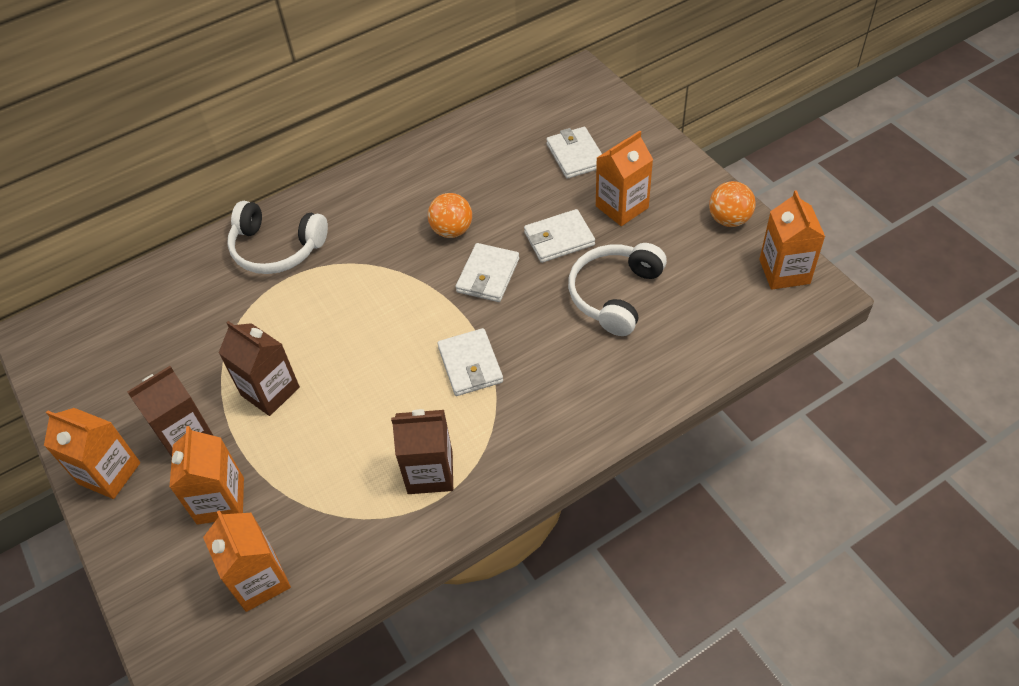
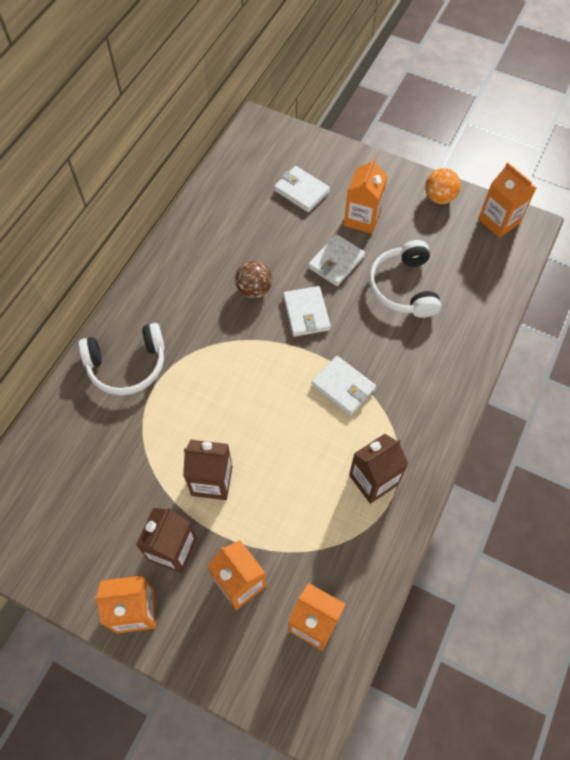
camera: 35 degrees left, 10 degrees up
(452, 230) = (254, 289): orange ball -> brown ball

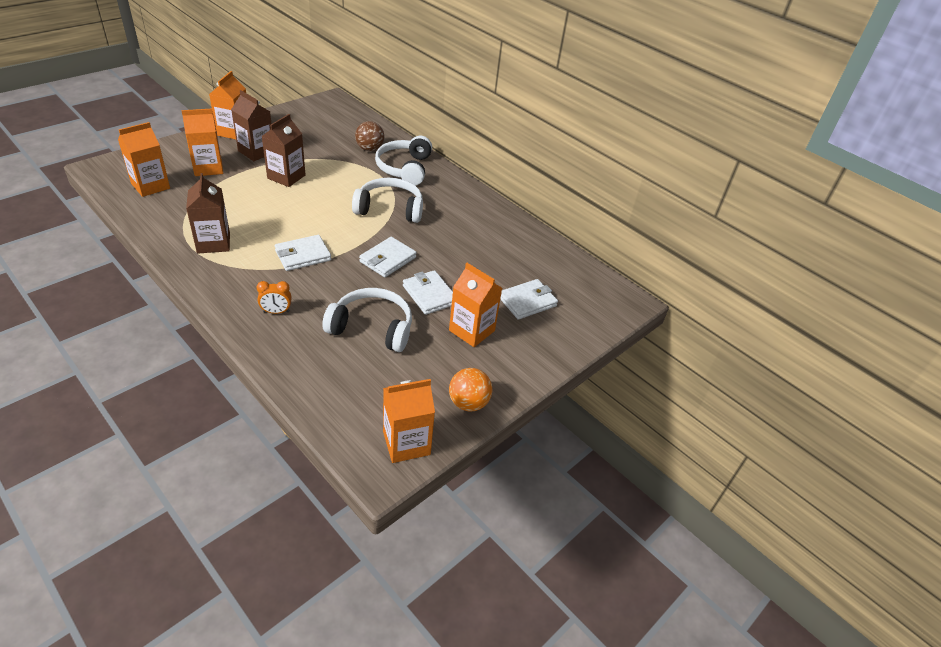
camera: 105 degrees right, 20 degrees down
(219, 346) = (390, 209): none -> white headphones
(254, 289) = (431, 240): brown ball -> brown ball (369, 149)
(306, 313) = (388, 259): white wallet -> white wallet turned 60 degrees counterclockwise
(431, 367) = (276, 312): none -> orange clock

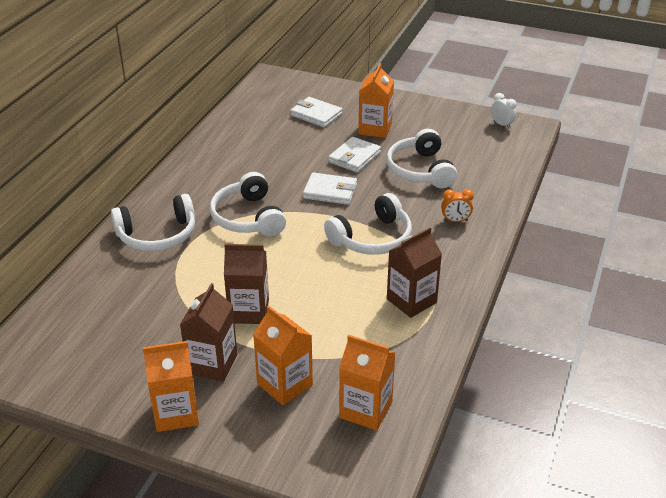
camera: 110 degrees left, 5 degrees down
(276, 312) = (455, 221): orange clock -> orange clock turned 120 degrees clockwise
(303, 255) = (372, 238): white wallet -> white headphones
(369, 149) = (131, 276): brown ball -> none
(406, 443) = (501, 124): orange carton -> white clock
(468, 403) = (444, 113): orange ball -> none

